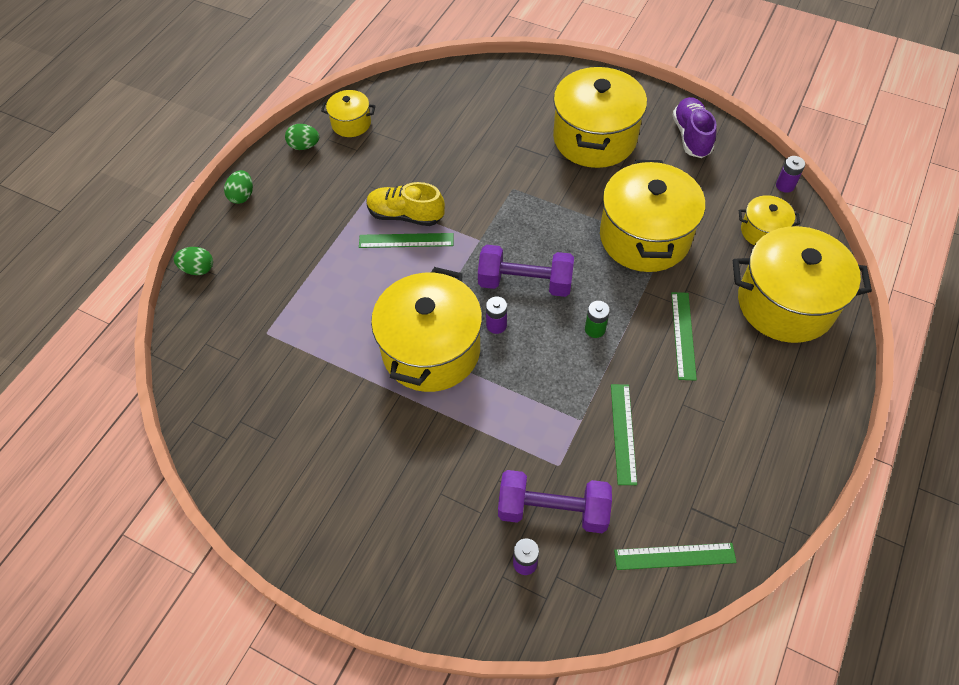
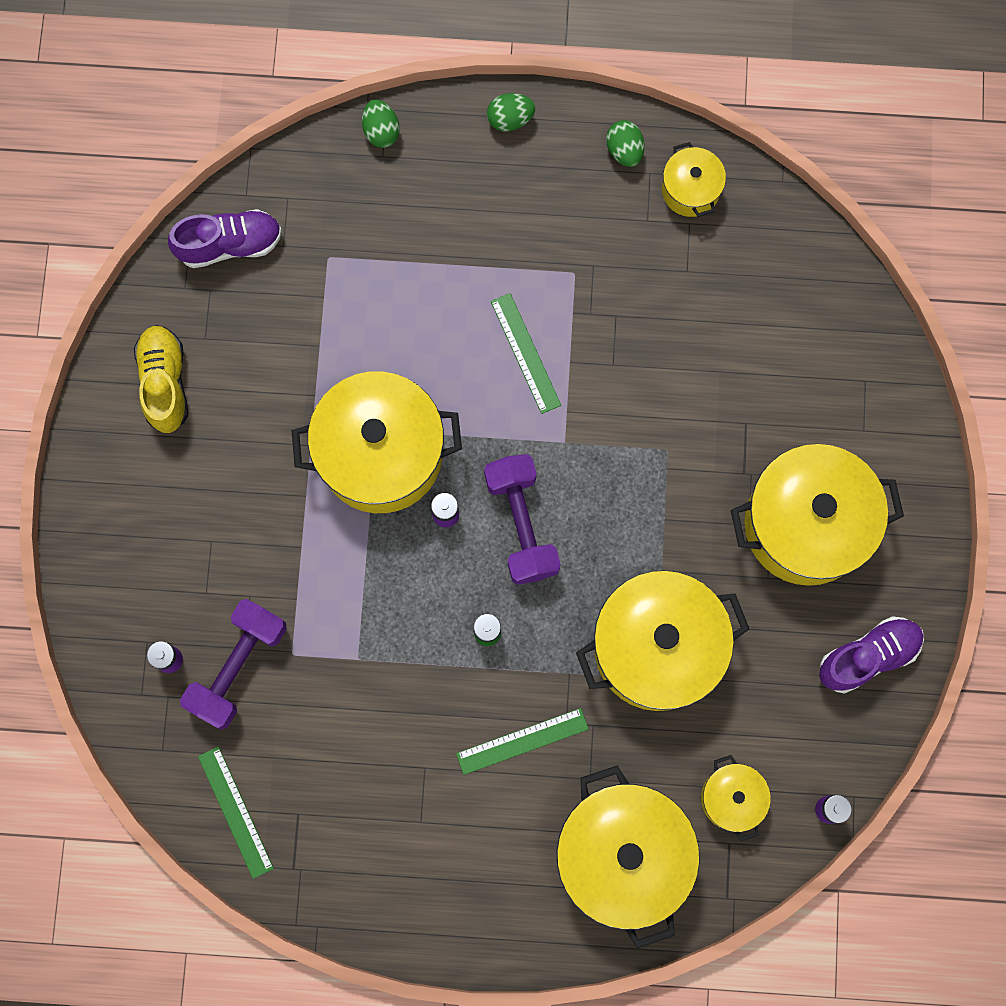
camera: 65 degrees right, 20 degrees up
(214, 394) = (230, 244): none -> purple shoe
(405, 215) = (564, 334): yellow shoe -> yellow shoe (165, 383)
(552, 510) = (238, 666): purple dumbbell -> purple dumbbell turned 45 degrees clockwise
(623, 433) = (360, 711): green ruler -> none

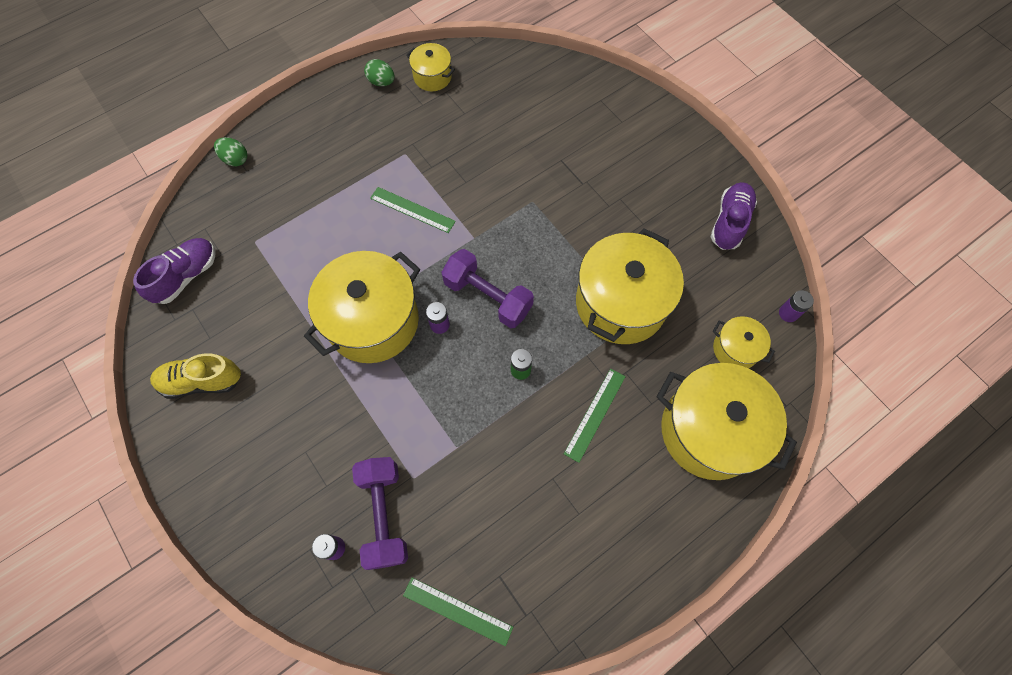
camera: 40 degrees left, 10 degrees down
(165, 383) = (202, 381): yellow shoe -> yellow shoe turned 45 degrees counterclockwise
(510, 119) = (306, 107): green egg -> none
(805, 525) = (637, 184): yellow pot -> none

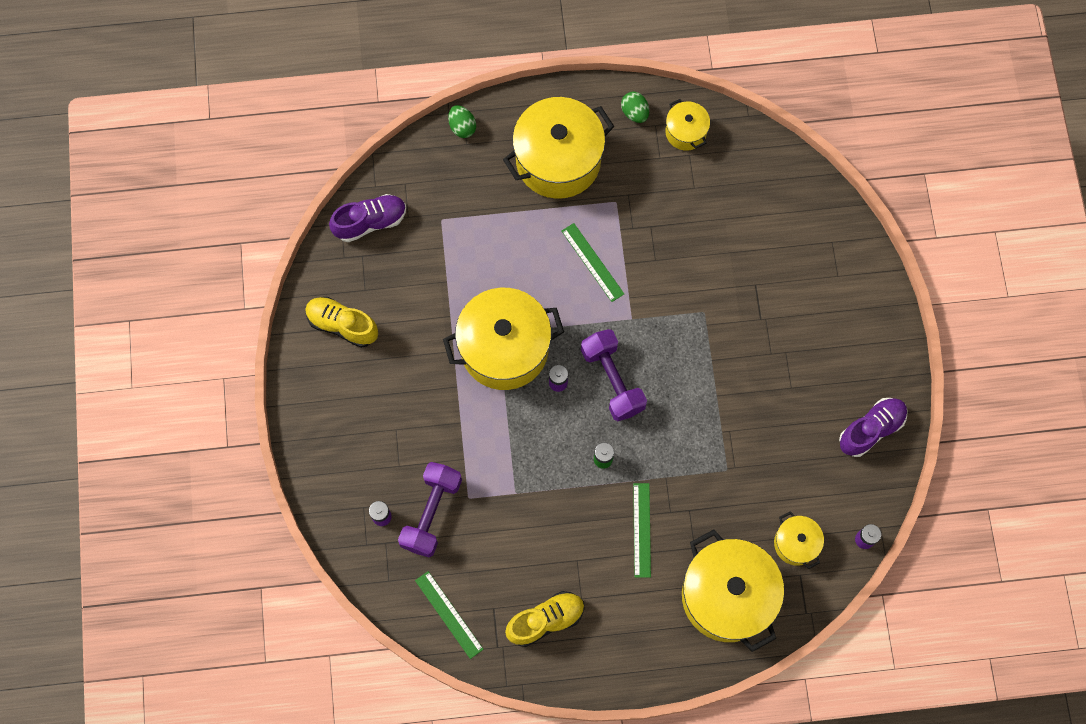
camera: 30 degrees right, 5 degrees up
(558, 557) = (546, 620): none -> yellow shoe
(595, 414) = (642, 530): green ruler -> green ruler turned 60 degrees counterclockwise
(620, 303) = (723, 449): yellow pot -> yellow pot (558, 160)

